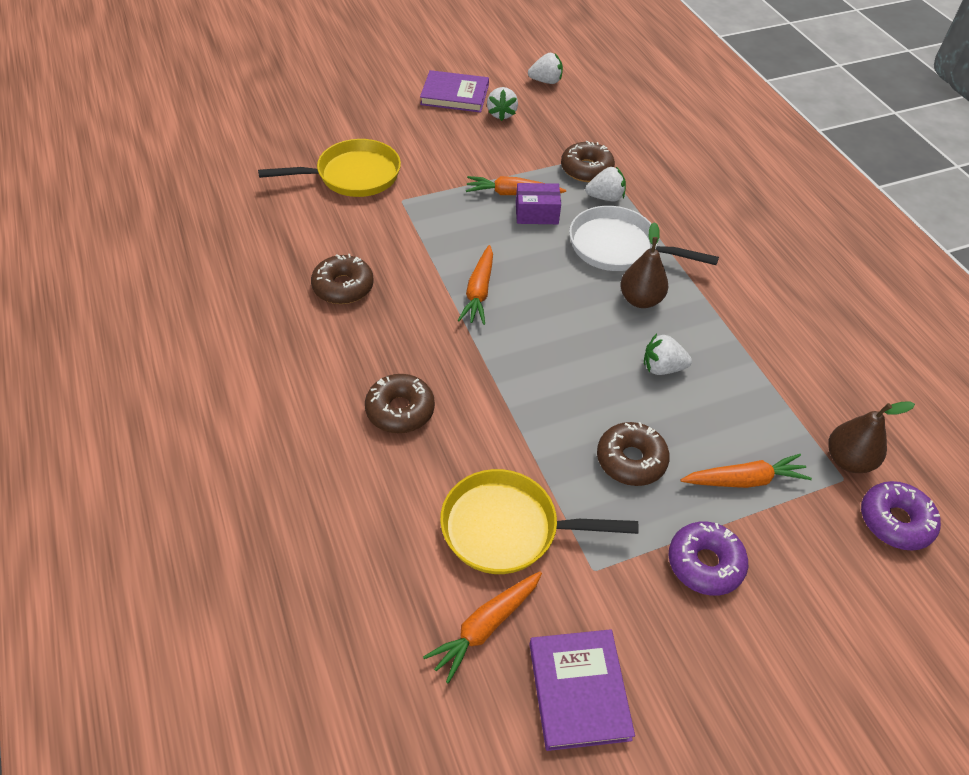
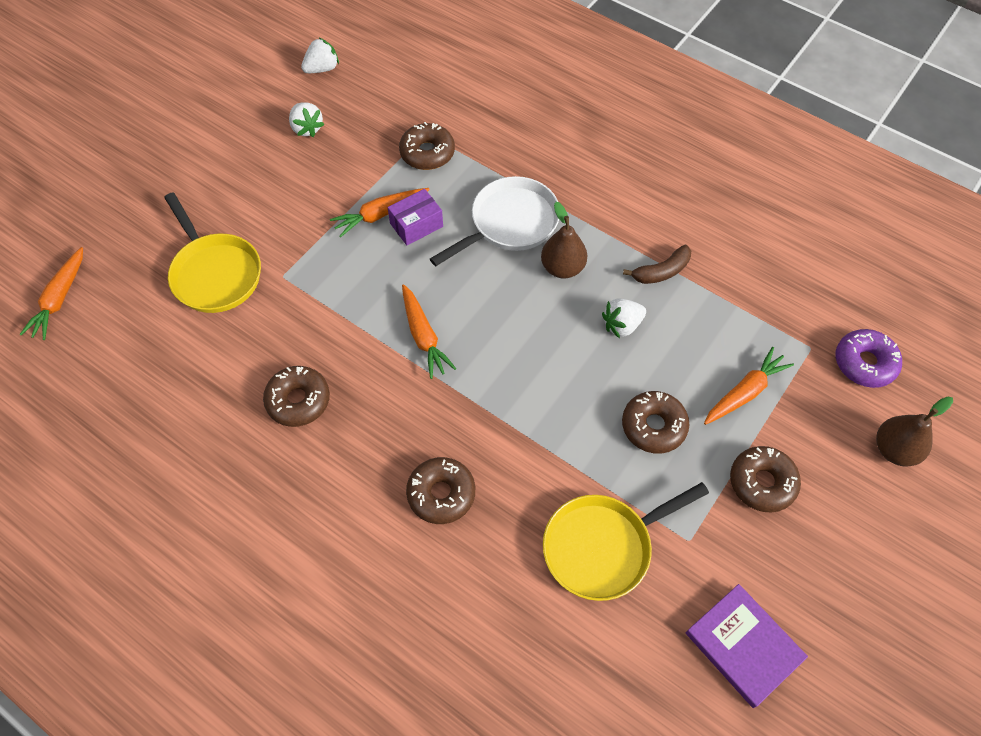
camera: 30 degrees left, 10 degrees up
(353, 176) = (215, 273): yellow pan -> yellow pan turned 105 degrees clockwise
(454, 95) = (245, 128): purple book -> none
(485, 627) = (644, 641): orange carrot -> orange carrot (59, 299)
(605, 197) = (464, 175): white strawberry -> none
(618, 247) = (510, 223): white pan -> white pan turned 150 degrees clockwise
(705, 563) = (762, 483): purple donut -> brown donut
(733, 345) = (661, 271): none -> brown banana
(848, 460) = (804, 329): brown pear -> brown pear (894, 450)

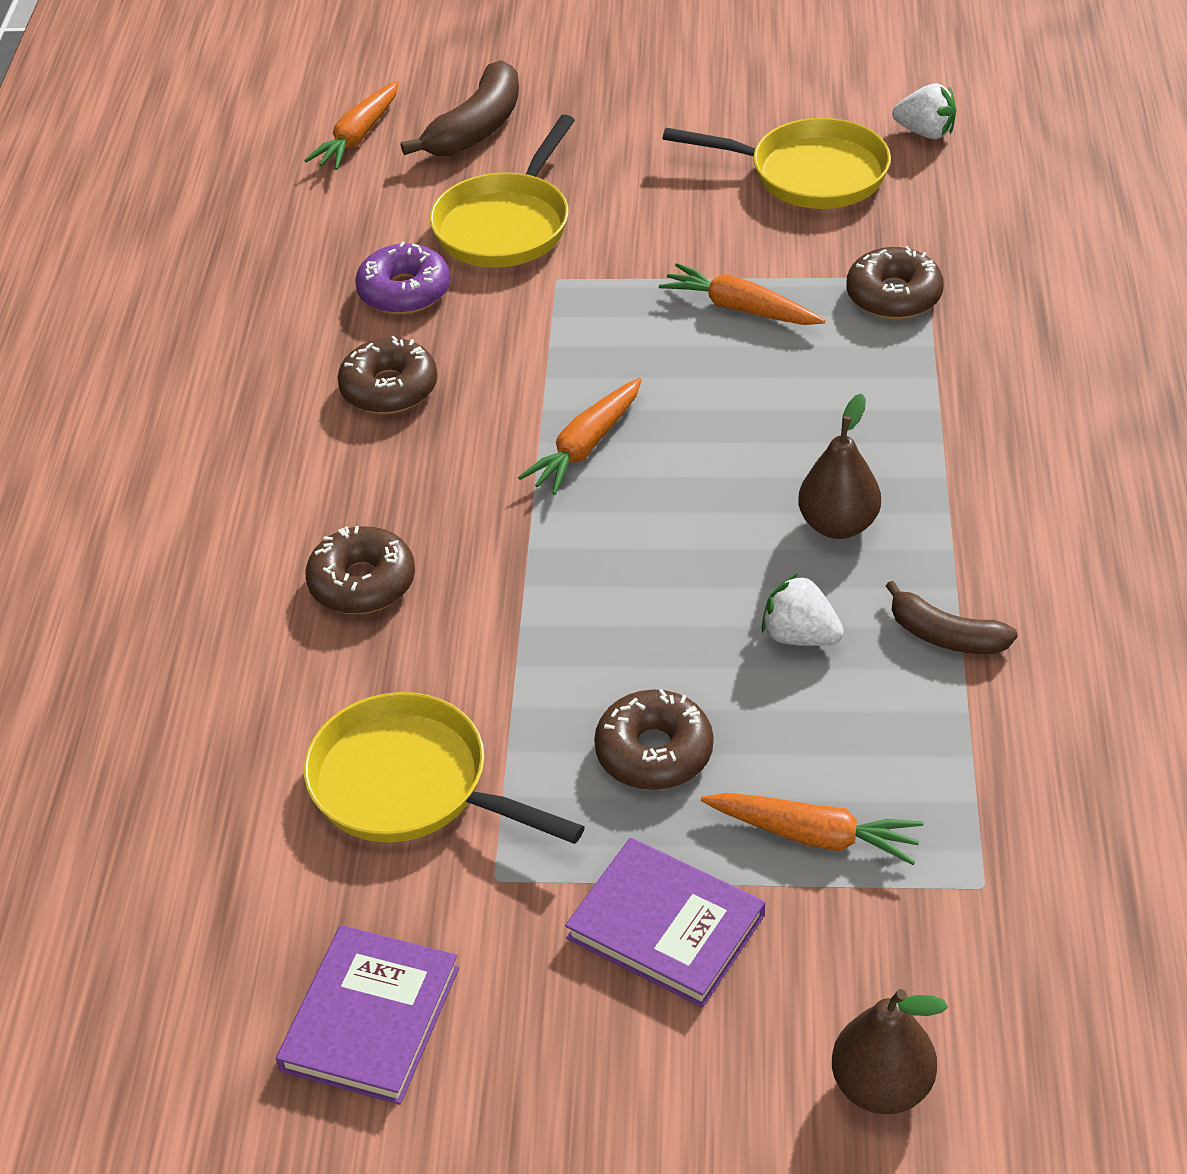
camera: 60 degrees right, 15 degrees down
(59, 299) = (358, 137): orange carrot -> orange carrot turned 45 degrees counterclockwise
(116, 240) = (477, 128): none -> brown banana
(307, 128) = (809, 174): white strawberry -> yellow pan
(416, 225) = (759, 348): purple box -> none
(510, 223) = (859, 434): white pan -> none
(762, 483) = (665, 927): brown donut -> purple book
(864, 363) = (1022, 974): purple donut -> purple donut (404, 291)

